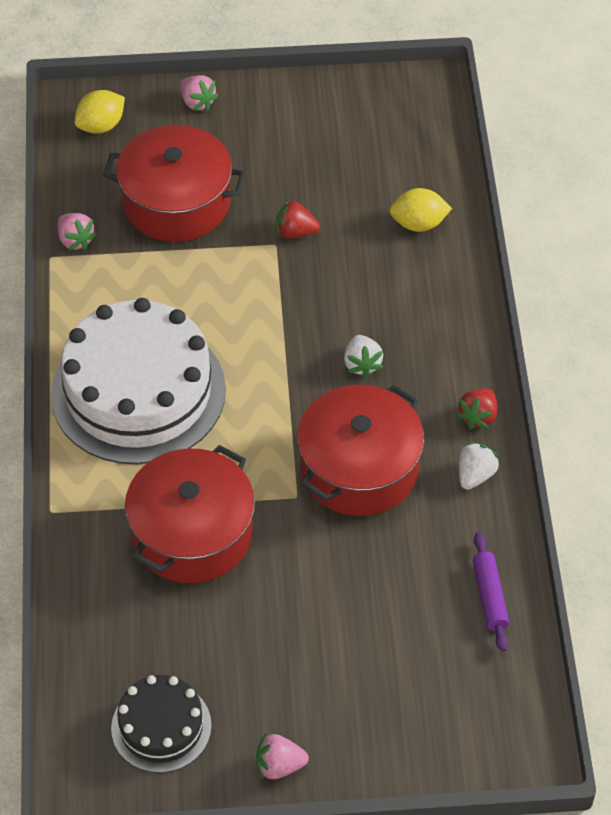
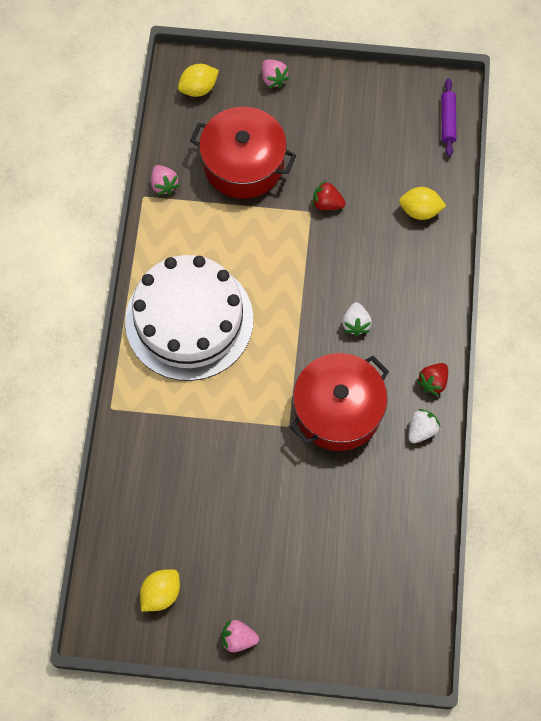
camera: 10 degrees right, 15 degrees up
(161, 727) = (161, 593): black cake -> yellow lemon
(192, 533) = (208, 443): red pot -> none
(489, 596) = (412, 530): purple rolling pin -> purple rolling pin (447, 121)

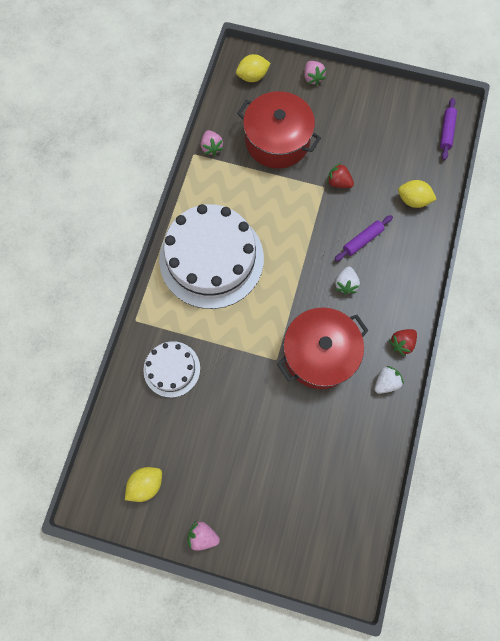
camera: 10 degrees right, 5 degrees up
(166, 457) = (172, 369): none -> white cake
(367, 269) = (362, 240): none -> purple rolling pin

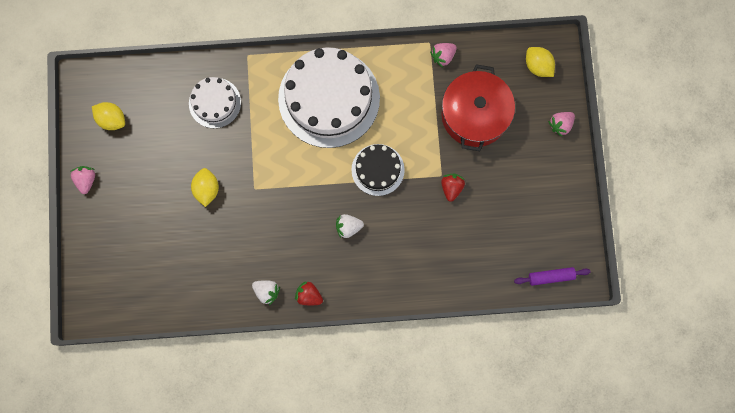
camera: 70 degrees right, 5 degrees up
(298, 239) = (378, 170): none -> black cake
(319, 353) = (273, 224): red pot -> none
(362, 240) = (398, 229): purple rolling pin -> none
(413, 200) = (460, 265): yellow lemon -> yellow lemon (207, 189)

